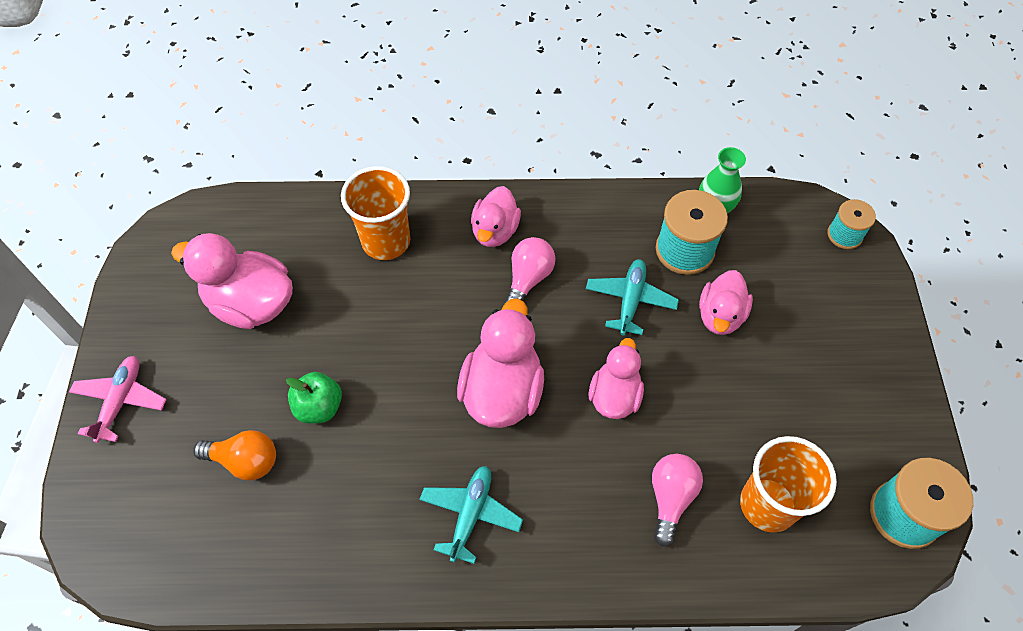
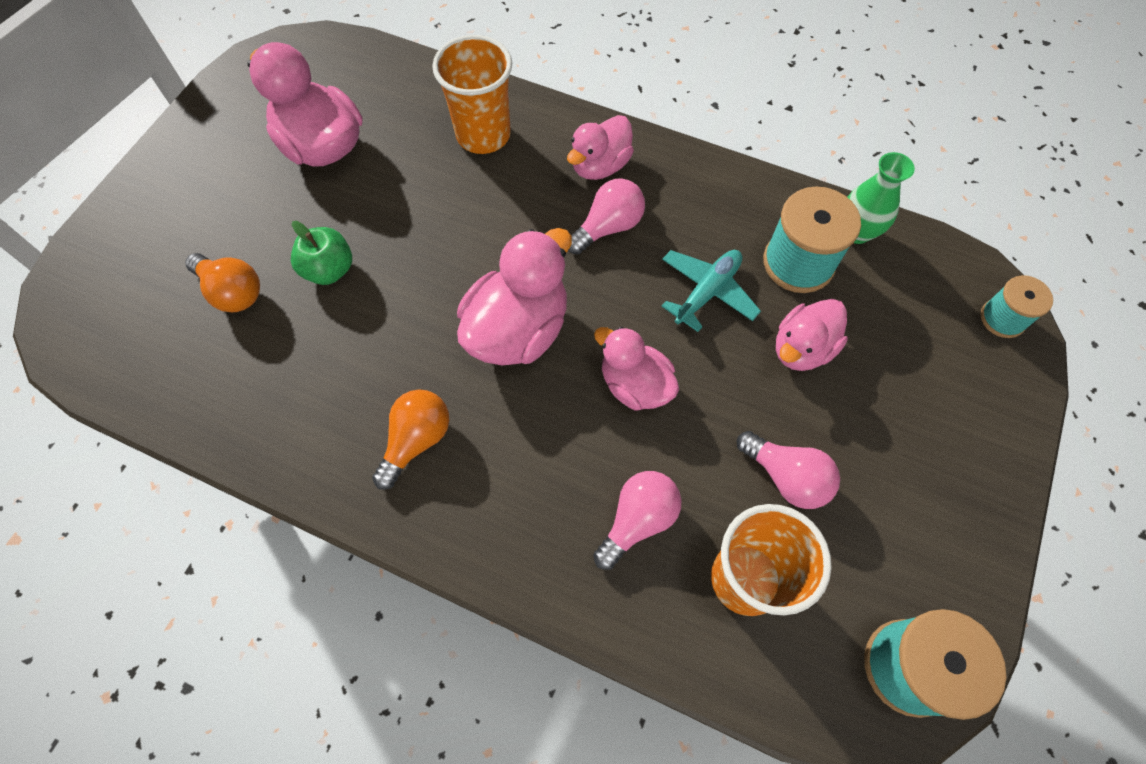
camera: 25 degrees right, 5 degrees up
(121, 401) = (156, 190): pink plane -> none
(470, 514) = (416, 440): turquoise plane -> orange light bulb
(614, 396) = (635, 385): pink duck -> pink duck turned 90 degrees counterclockwise
(757, 417) = (786, 477): none -> pink light bulb

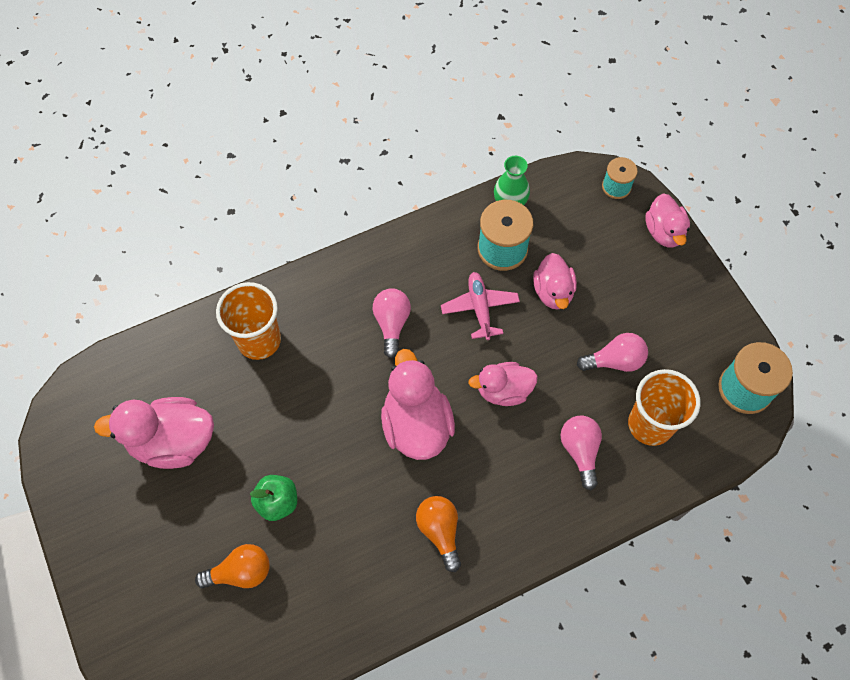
camera: 50 degrees left, 0 degrees up
(600, 166) = (345, 294): pink duck -> pink duck (664, 232)
(707, 292) = (480, 308): turquoise plane -> pink plane

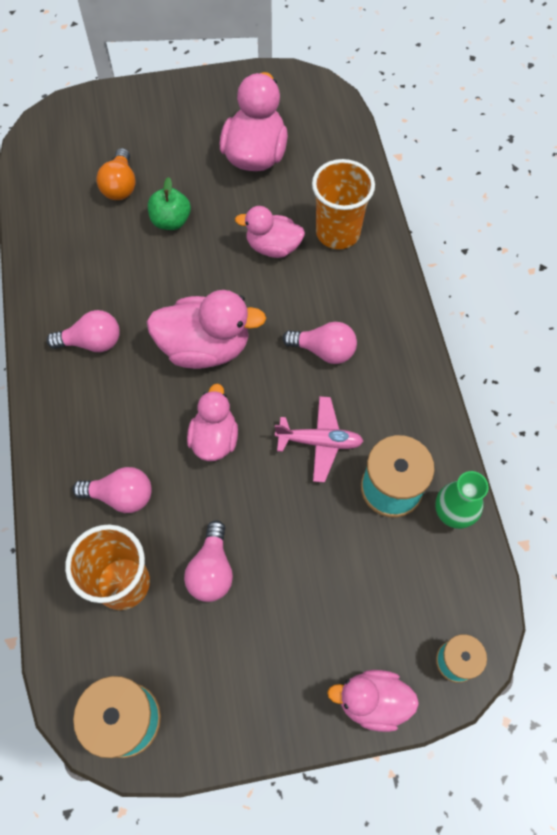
camera: 105 degrees right, 0 degrees up
(440, 531) = (92, 342): orange light bulb -> pink light bulb
(553, 292) = (319, 528): pink duck -> pink duck (273, 247)

